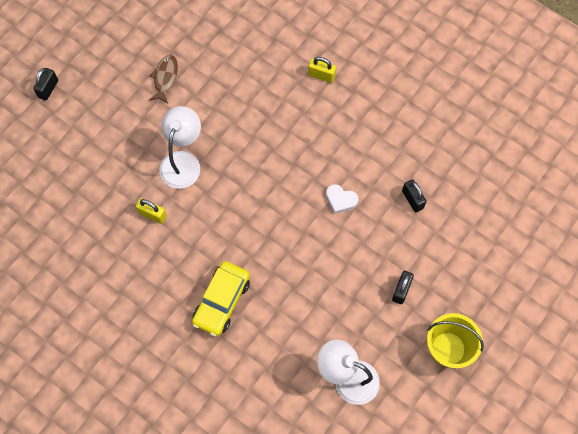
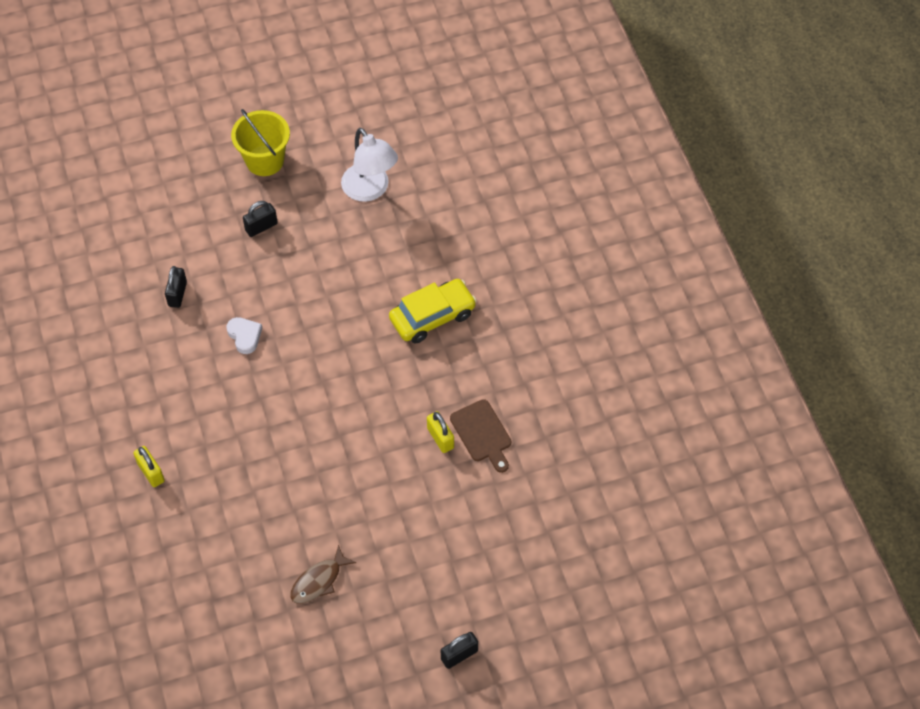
camera: 145 degrees left, 10 degrees down
(126, 236) = (482, 434): none -> brown cutting board
(183, 161) = (369, 473): white lamp -> none

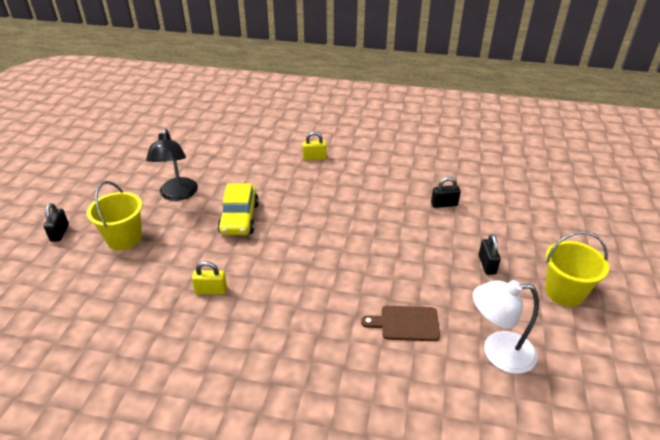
camera: 120 degrees right, 20 degrees down
(177, 294) = (444, 204): black padlock -> black padlock turned 45 degrees counterclockwise
(245, 336) = (385, 223): white heart -> none
(319, 581) = (177, 195): brown fish -> black lamp
(424, 577) = (124, 238): none -> yellow bucket
(432, 316) = (324, 336): yellow car -> yellow car (239, 218)
(482, 434) = (189, 317): brown cutting board -> brown cutting board (406, 323)

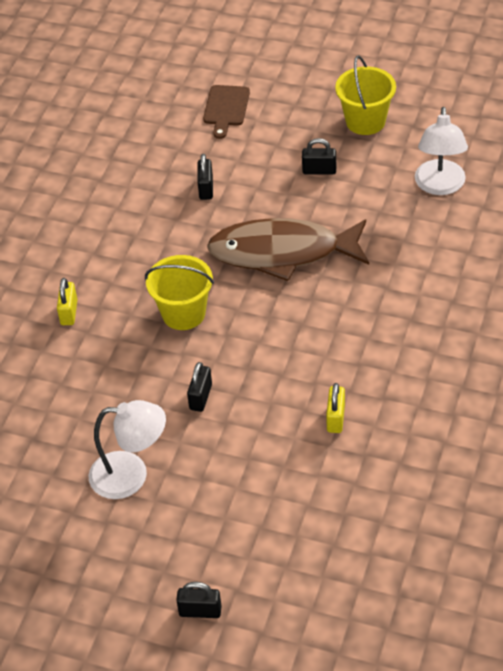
camera: 80 degrees left, 10 degrees up
(124, 238) = (224, 526): yellow bucket -> yellow bucket (183, 313)
(177, 195) = (131, 475): black lamp -> white lamp
(239, 218) = (201, 397): yellow car -> black padlock
(385, 249) = (282, 252): none -> brown fish
(406, 323) = (399, 248): brown cutting board -> brown cutting board (226, 108)

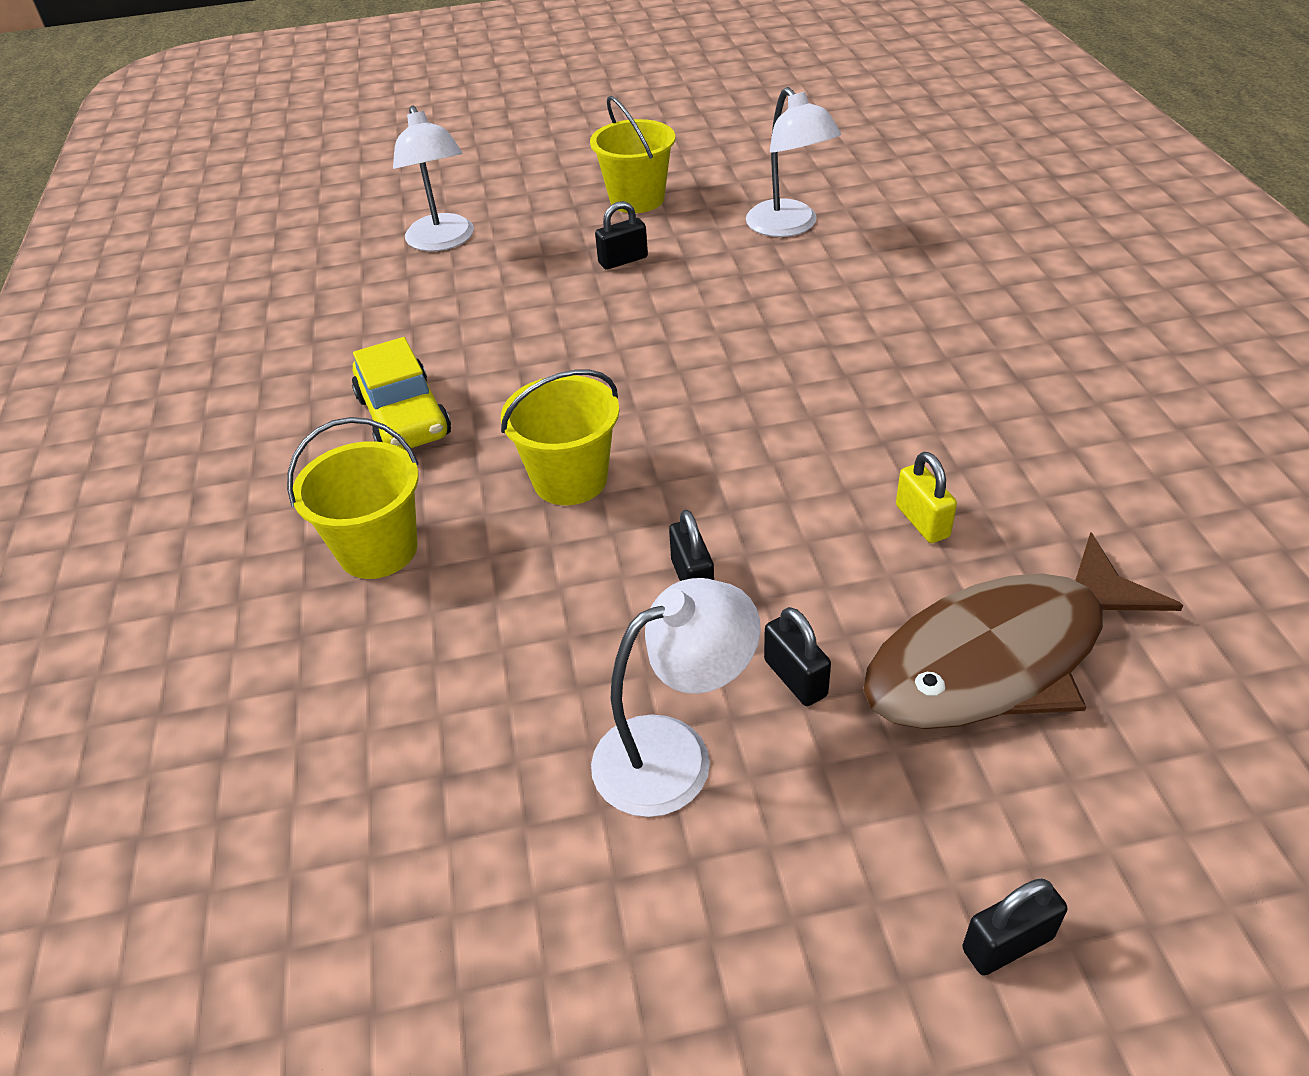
camera: 30 degrees left, 5 degrees down
(69, 312) = (378, 550): yellow padlock -> yellow bucket
(127, 235) = (404, 416): none -> yellow car
(206, 188) = (482, 327): black padlock -> black padlock (795, 678)
(226, 108) = (443, 241): brown cutting board -> white lamp
(282, 252) = (653, 357): brown fish -> brown fish (999, 657)

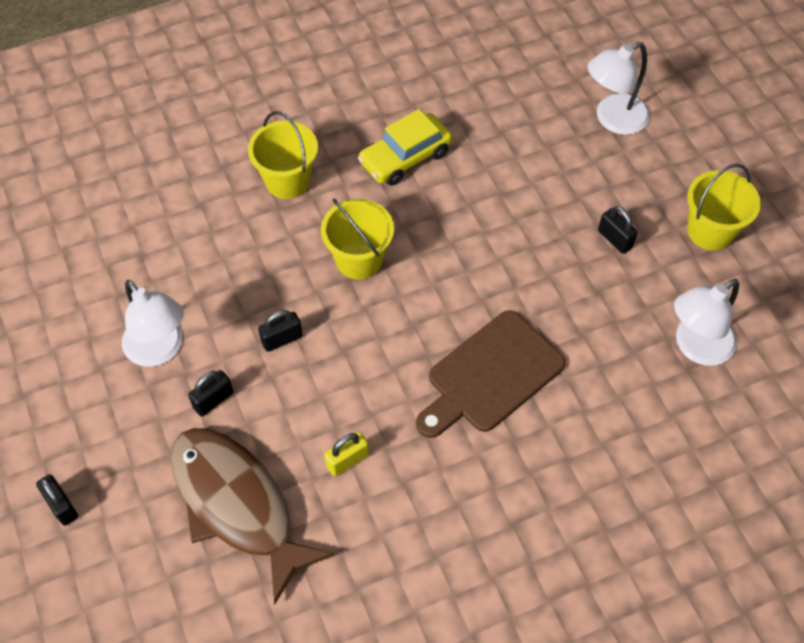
camera: 75 degrees right, 15 degrees up
(800, 374) = (490, 376): none -> brown cutting board

